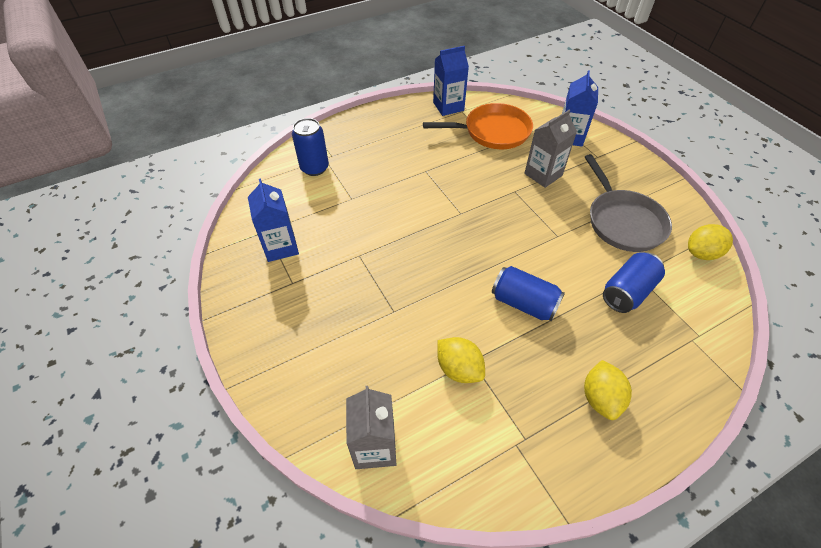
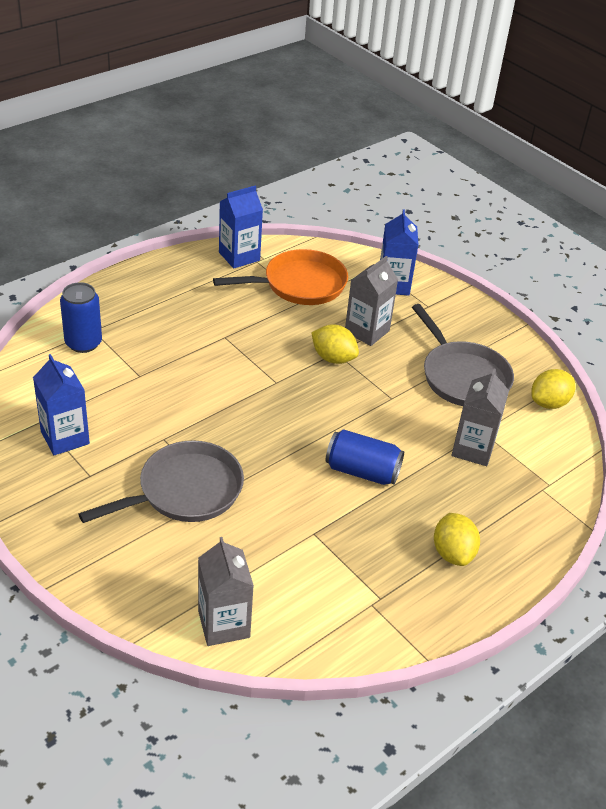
camera: 15 degrees left, 10 degrees down
(367, 306) = (185, 491): none -> grey pan
(459, 369) = (301, 542): yellow lemon -> yellow lemon (333, 358)
(627, 292) = (473, 449): blue can -> grey carton

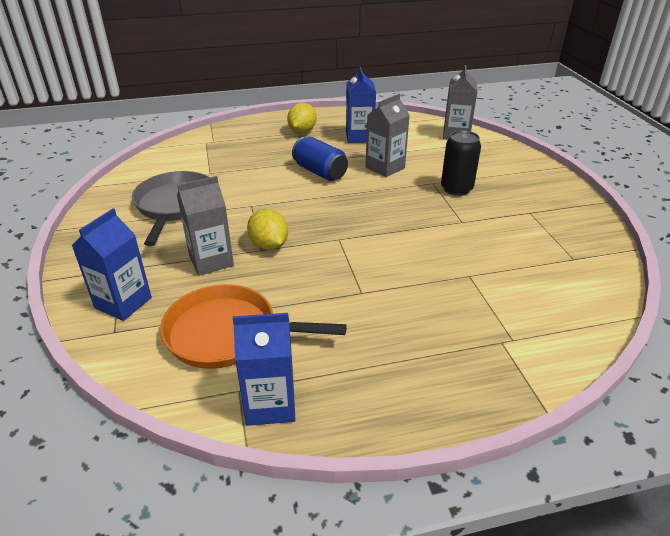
camera: 150 degrees left, 5 degrees down
(65, 437) = (550, 241): blue carton -> blue carton (359, 137)
(83, 343) = (526, 326): blue can -> none
(185, 491) = (456, 189): grey pan -> black can
(473, 449) = (229, 166): grey carton -> grey carton (385, 167)
(549, 403) = (137, 176): yellow lemon -> none

